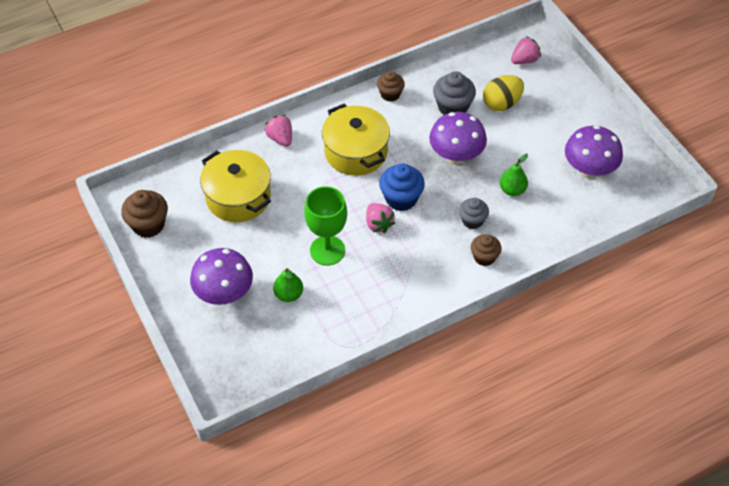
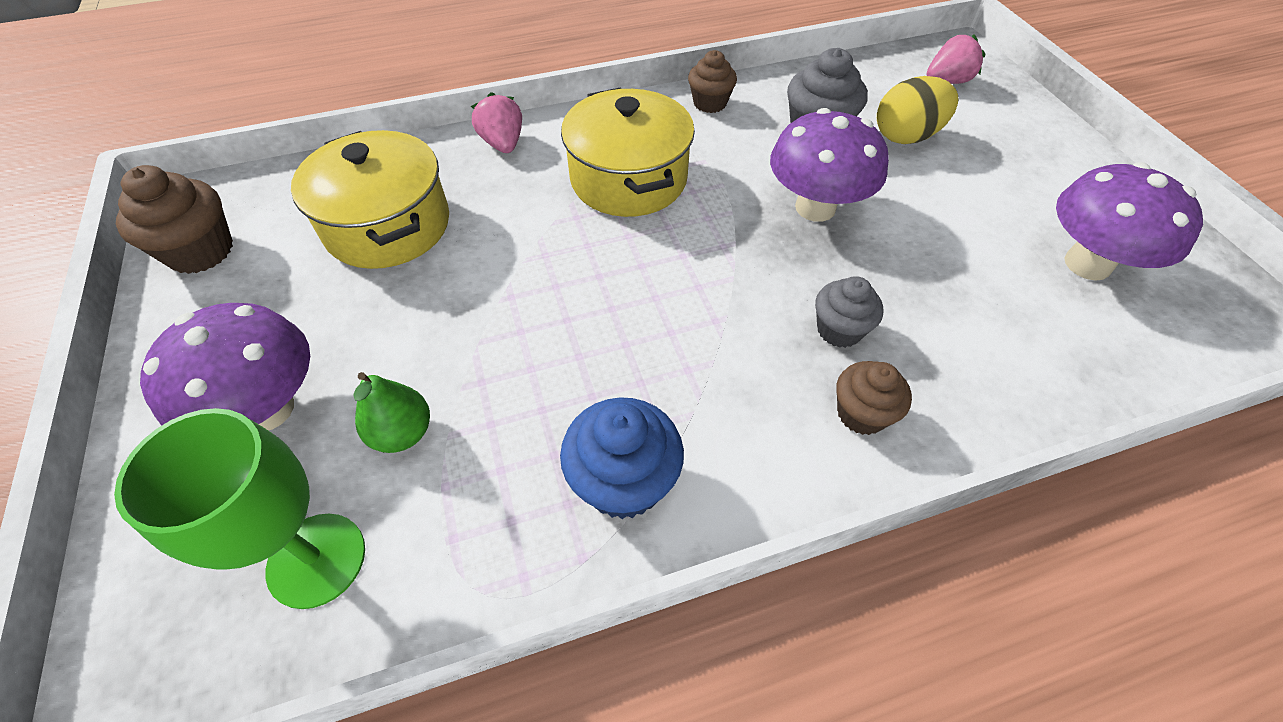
camera: 10 degrees right, 0 degrees up
(327, 250) = (520, 348): green goblet -> green goblet (316, 560)
(378, 224) = (640, 310): pink strawberry -> none
(401, 199) = (696, 268): blue cupcake -> blue cupcake (623, 481)
(512, 190) = (926, 281): green pear -> none

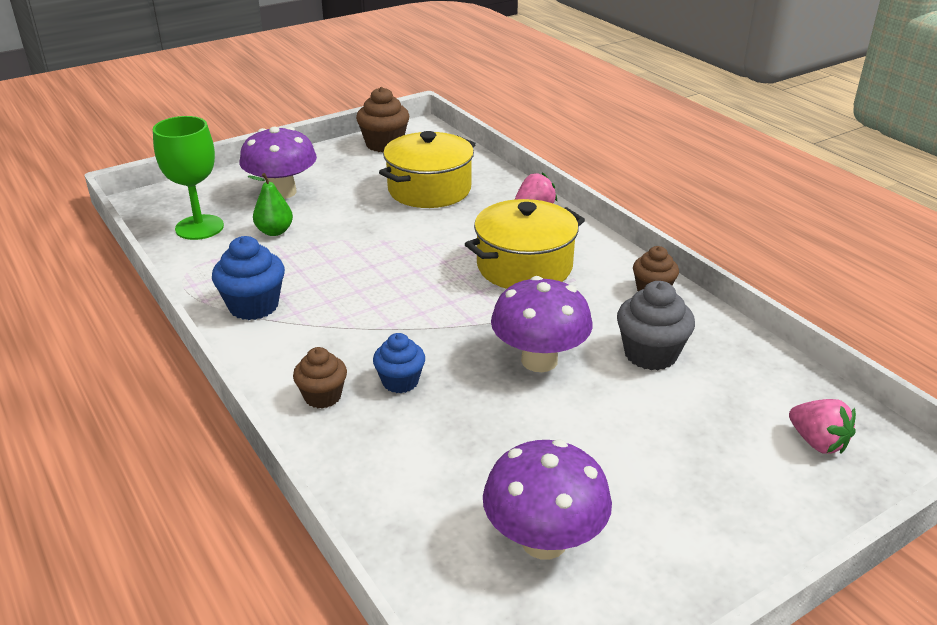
camera: 75 degrees right, 20 degrees down
(839, 330) = (400, 381): grey cupcake -> blue cupcake
(906, 136) = (683, 412): yellow egg -> none

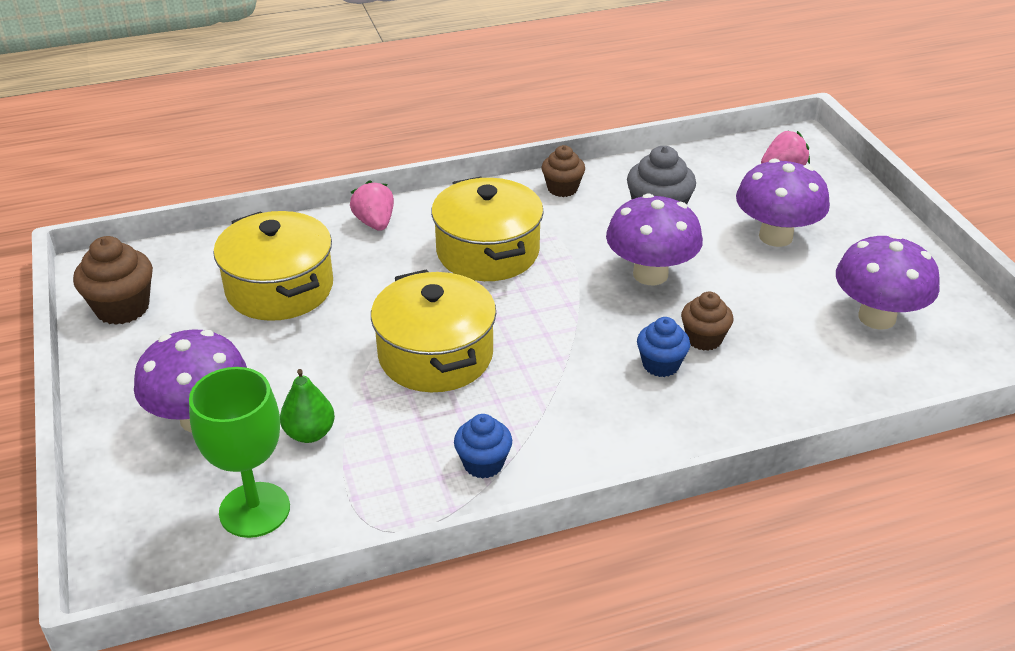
camera: 75 degrees left, 5 degrees up
(253, 306) = (483, 463): blue cupcake -> blue cupcake, size x0.66
(322, 396) = (672, 421): brown cupcake -> brown cupcake (704, 339)
(374, 265) = (435, 355): none -> yellow pot
(662, 444) = (775, 236): none -> purple mushroom

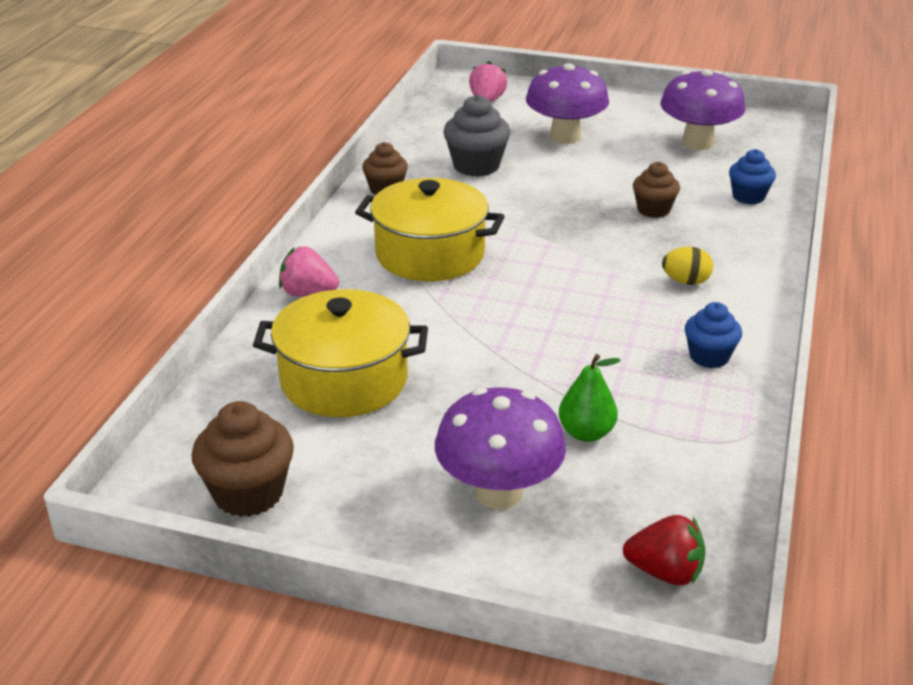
camera: 55 degrees left, 5 degrees down
(162, 543) = (665, 572): none -> red strawberry
(254, 510) = (665, 499): green goblet -> none
(435, 355) = (545, 330): yellow pot -> none
(595, 405) = (686, 281): none -> yellow egg
(650, 274) = (551, 199): purple mushroom -> none
(660, 365) = (665, 237): blue cupcake -> blue cupcake (748, 197)

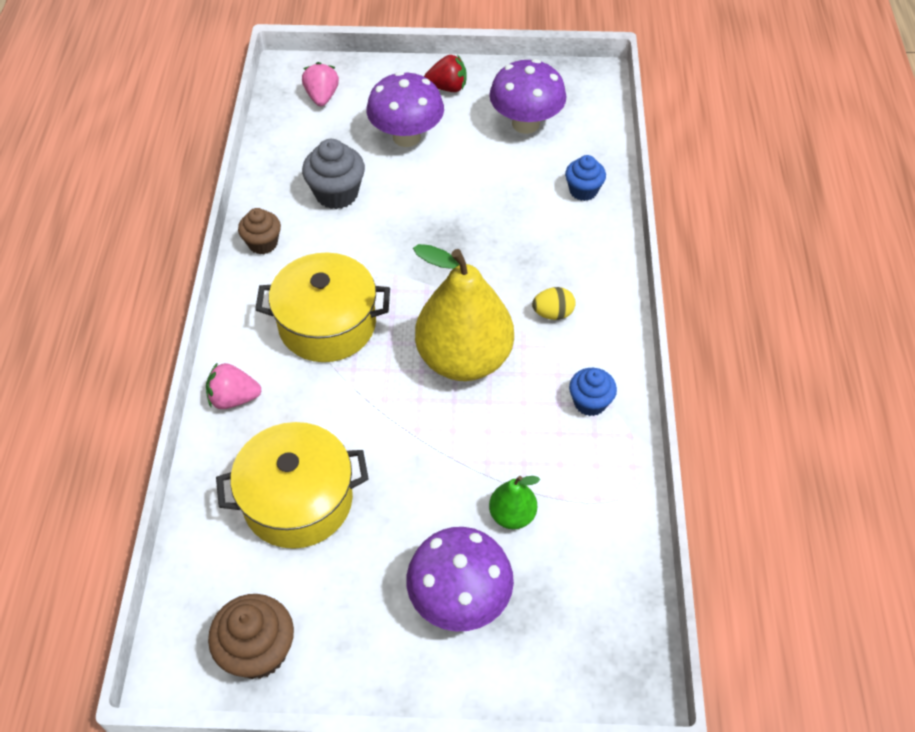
camera: 15 degrees left, 20 degrees up
(572, 301) = (464, 358): none -> yellow pear
(653, 210) = (506, 224): brown cupcake -> none
(665, 572) = (604, 651): red strawberry -> red strawberry (447, 87)

